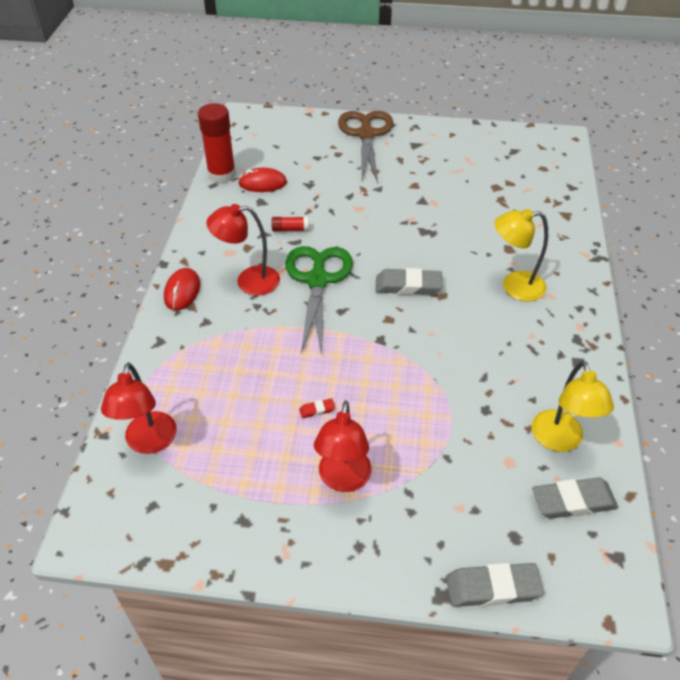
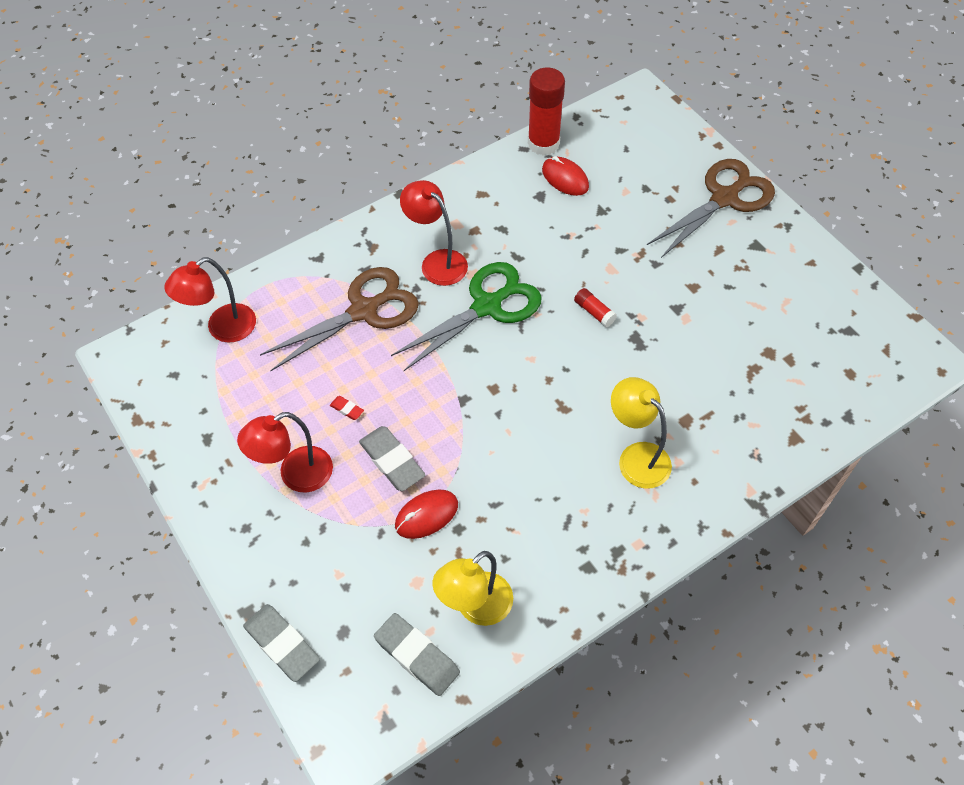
camera: 50 degrees right, 10 degrees up
(182, 291) = (382, 229): red mouse -> red mouse (426, 515)
(241, 345) = (364, 311): none -> brown scissors
(290, 229) = (528, 241): red glue stick -> red glue stick (594, 312)
(408, 286) = (549, 375): grey eraser -> grey eraser (392, 461)

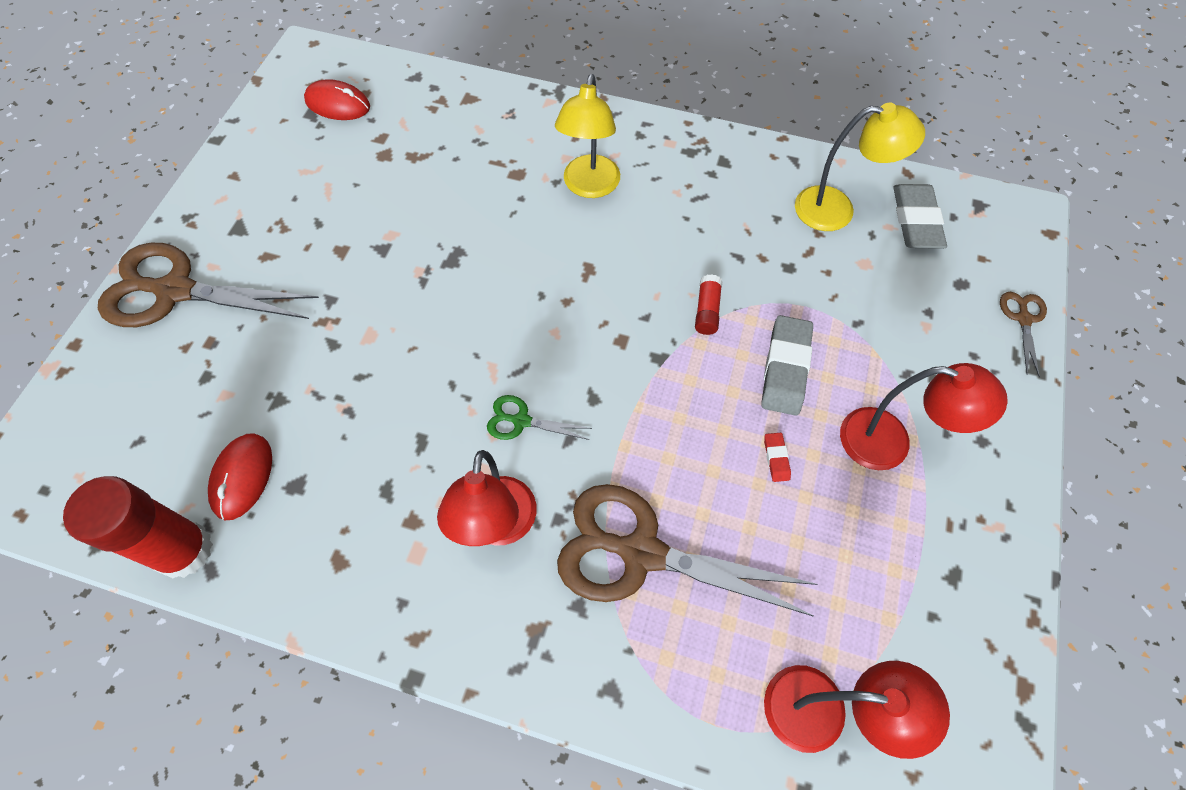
camera: 130 degrees left, 5 degrees up
(282, 644) = (1023, 319): grey eraser -> brown scissors
(426, 515) = (804, 300): red mouse -> red mouse (338, 104)
(487, 306) = (521, 421): green scissors -> green scissors, size x0.45
(594, 312) = (445, 314): red glue stick -> red glue stick (707, 311)

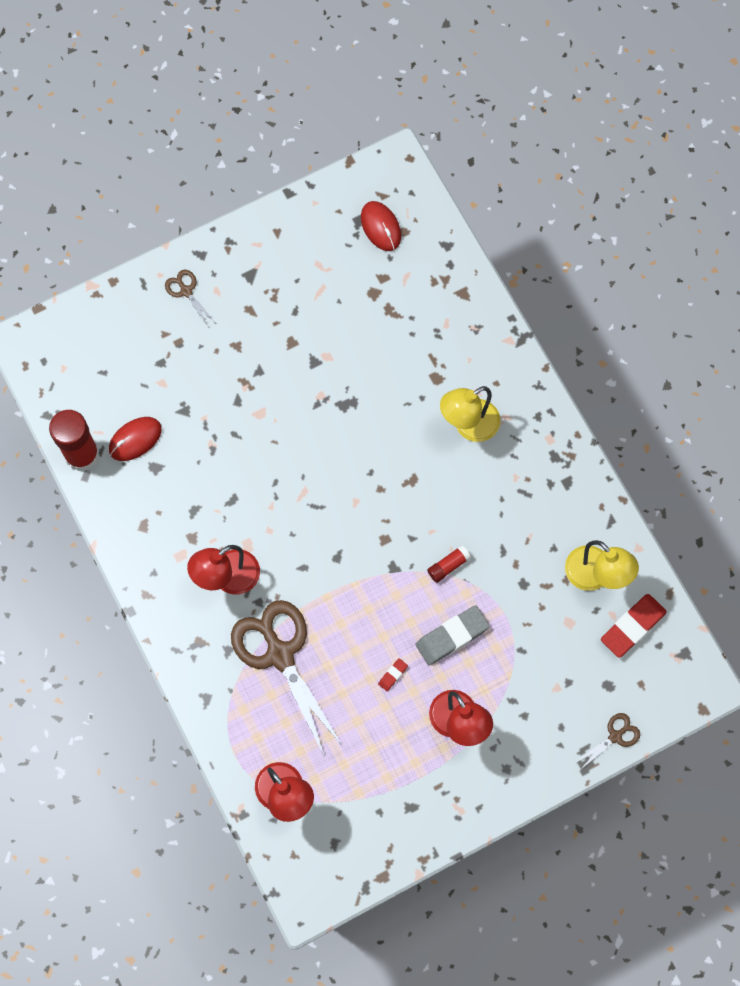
camera: 45 degrees right, 10 degrees up
(176, 291) = (186, 291): brown scissors -> brown scissors, size x0.45
(521, 421) = (290, 535): green scissors -> none
(915, 221) = (632, 626): grey eraser -> red eraser

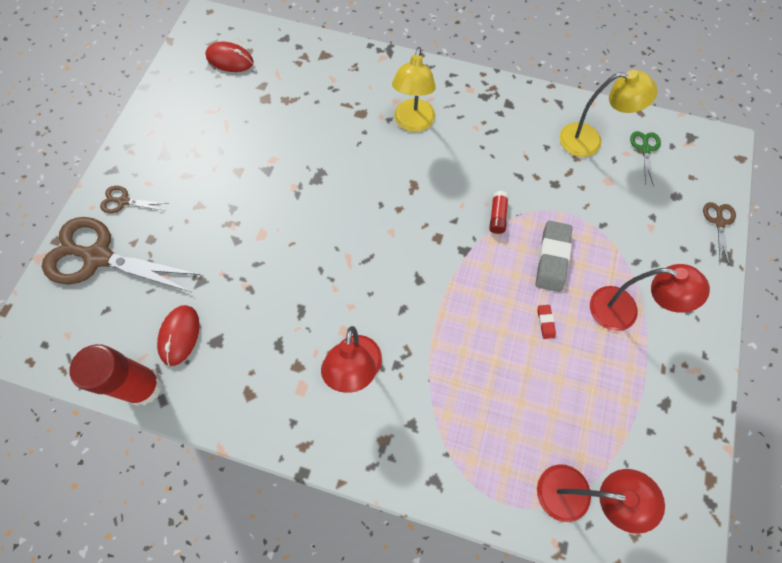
camera: 45 degrees left, 5 degrees down
(280, 654) = (453, 388): brown scissors -> brown scissors (98, 257)
(632, 626) = (645, 149): red eraser -> green scissors

